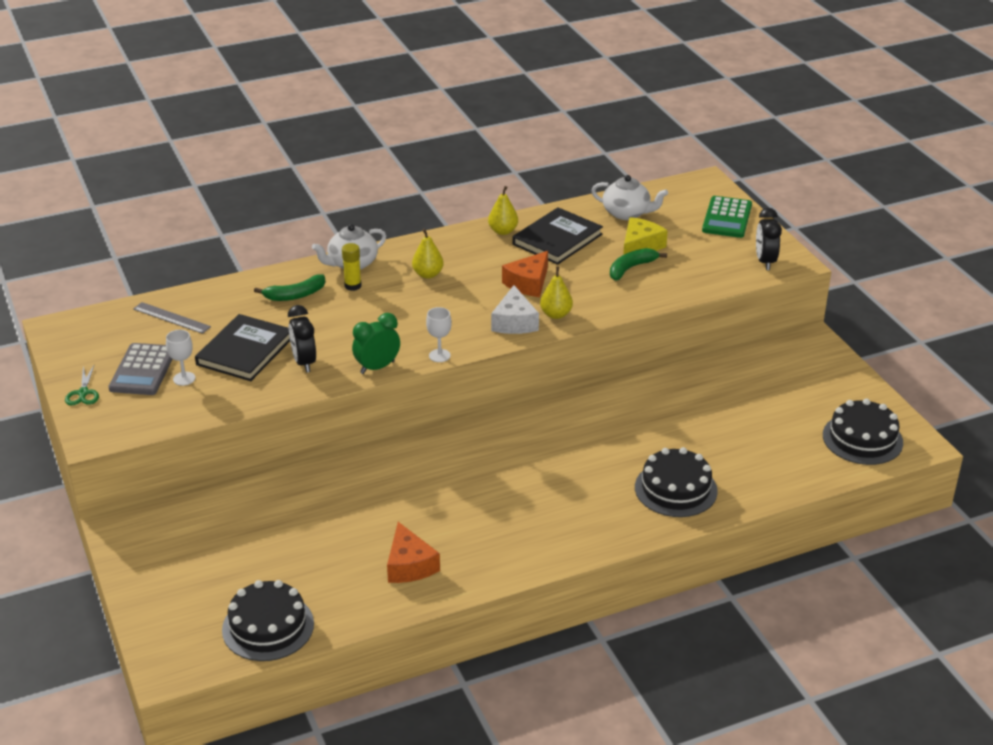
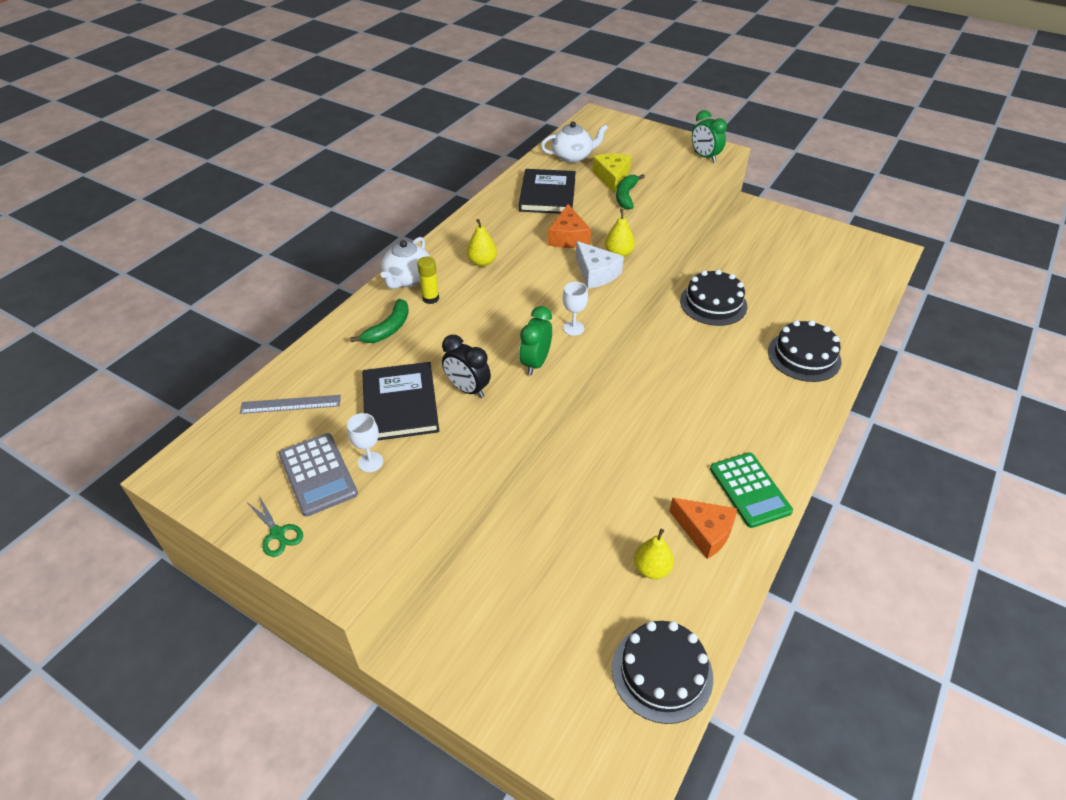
camera: 35 degrees left, 10 degrees up
(503, 231) = (499, 204): yellow pear -> yellow pear (652, 568)
(727, 218) = (642, 136): green calculator -> green calculator (749, 490)
(765, 262) = (705, 157): black clock -> green clock
(862, 439) = (861, 262): black cake -> black cake (713, 303)

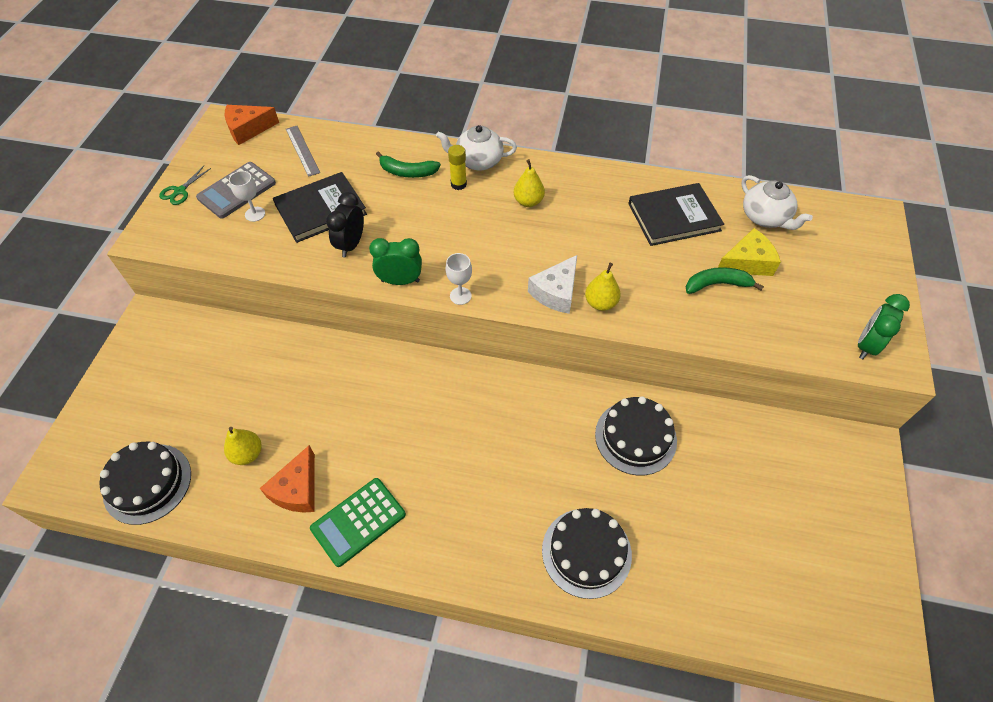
camera: 70 degrees right, 10 degrees up
(568, 237) = (606, 254): orange cheese -> orange cheese (248, 129)

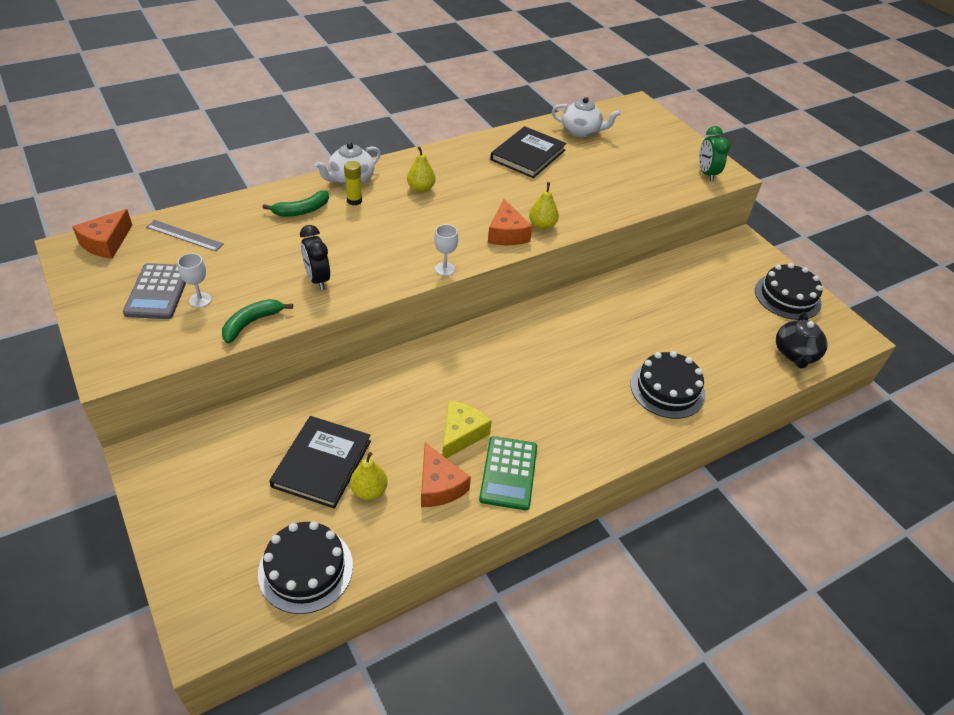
camera: 45 degrees left, 10 degrees down
(180, 191) = (97, 319): green scissors -> none
(321, 210) = (259, 269): black book -> black book (322, 463)
(400, 281) = (388, 282): green clock -> none
(556, 292) = (507, 234): white cheese -> orange cheese
(635, 437) = (623, 309): black cake -> black cake (787, 297)
(717, 284) = (597, 181): green banana -> green banana (251, 323)
(747, 262) = (599, 161): yellow cheese -> yellow cheese (461, 434)
(778, 621) = (795, 354): none -> black teapot

